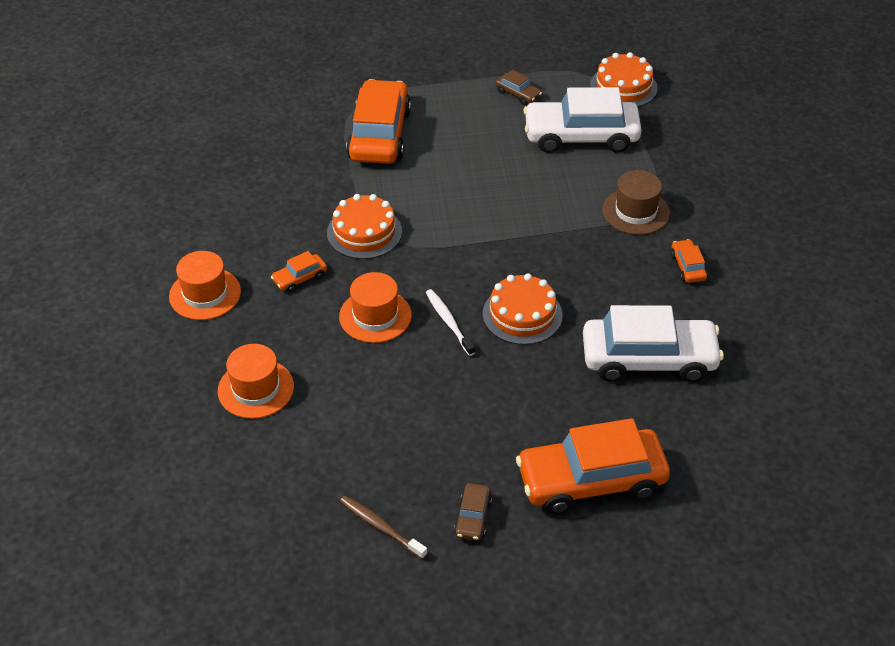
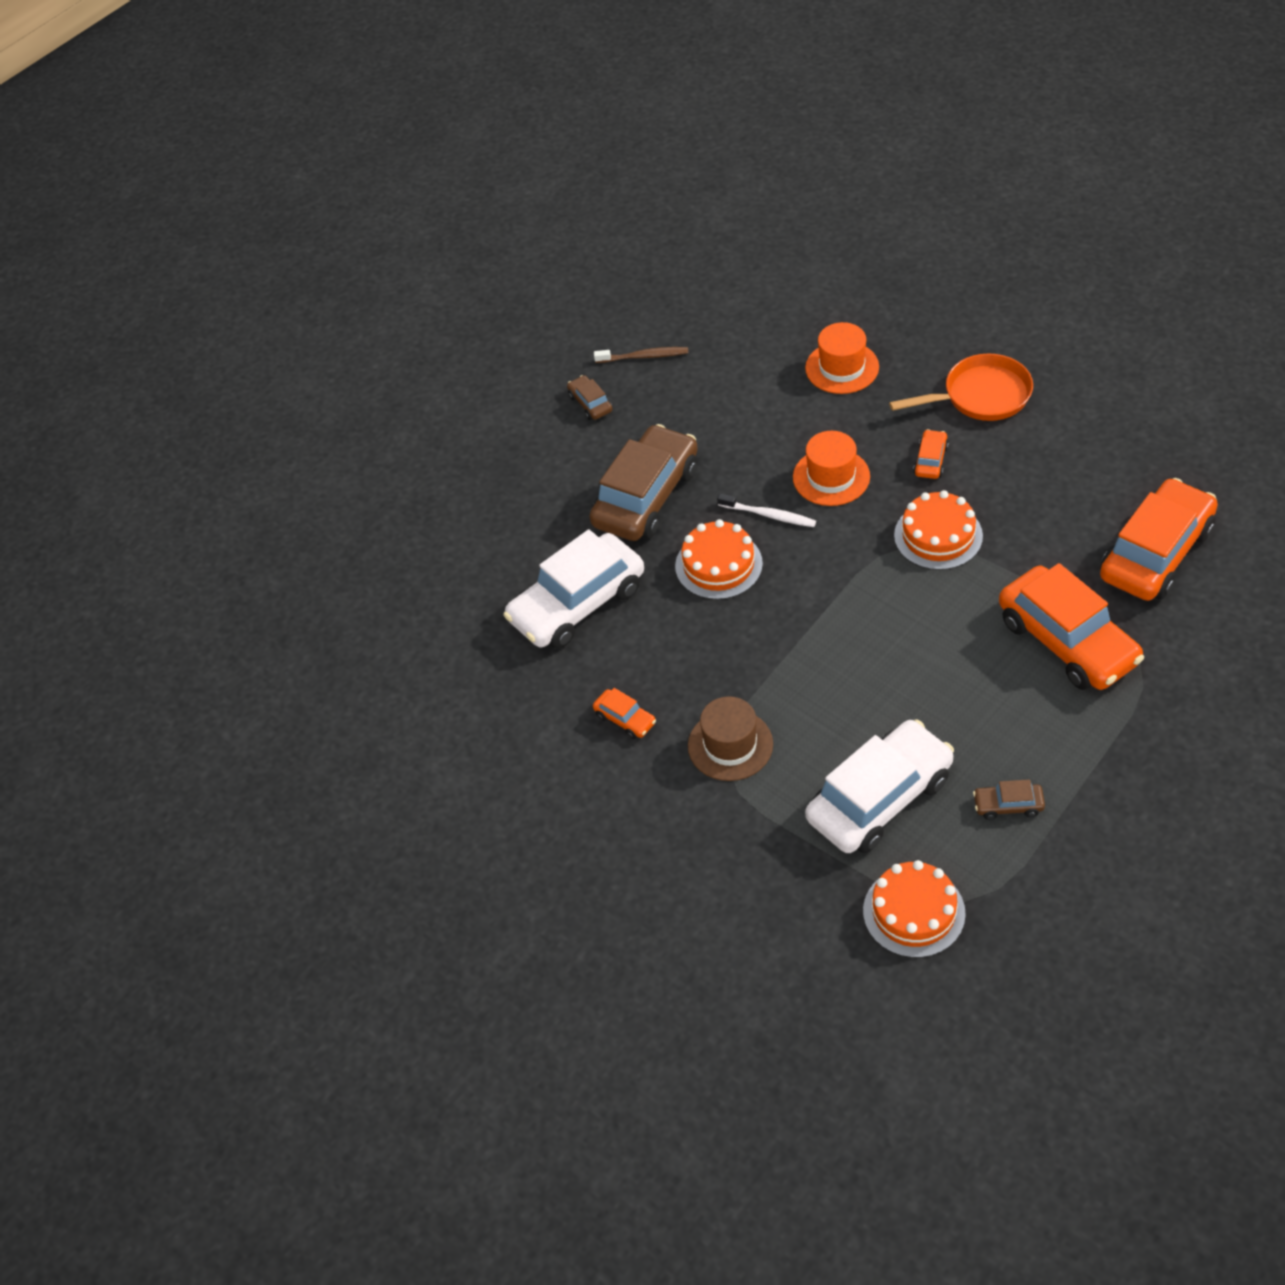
camera: 145 degrees right, 5 degrees up
(205, 294) = (981, 396): orange hat -> orange pan
(517, 400) = (646, 496): none -> brown car
(591, 480) = (533, 482): orange car -> orange car (1156, 553)

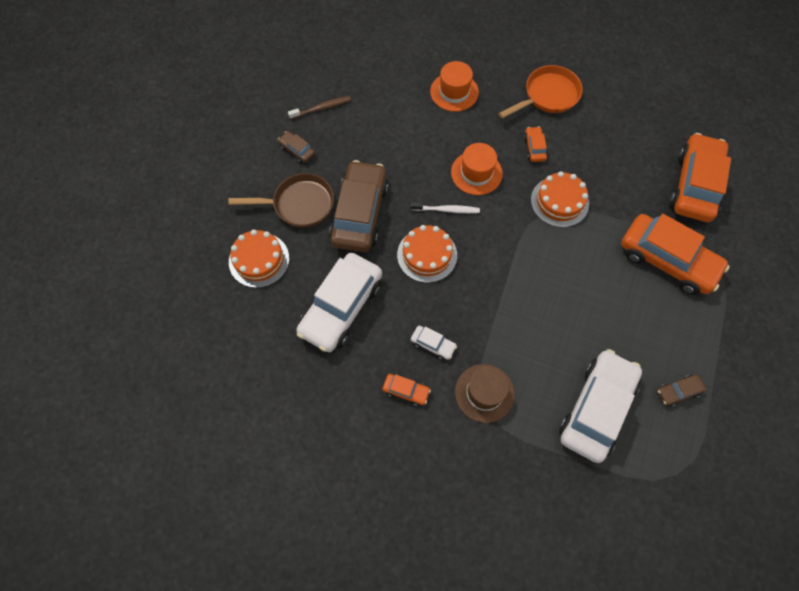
camera: 25 degrees left, 15 degrees up
(568, 470) = (299, 204): none -> brown pan
(683, 673) = (433, 344): none -> white car
(914, 912) = (651, 491): orange cake -> orange cake (259, 260)

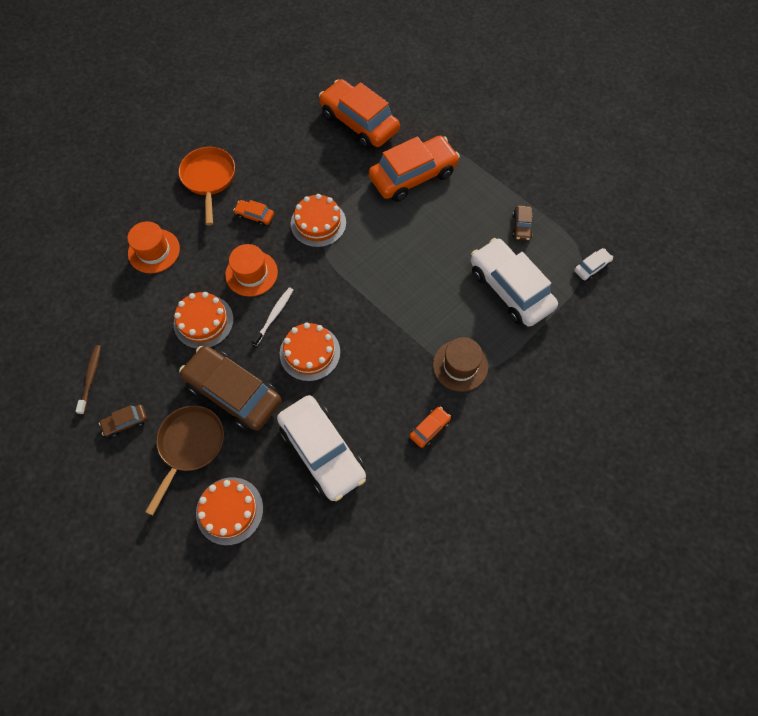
camera: 65 degrees left, 0 degrees up
(411, 160) = (203, 321): none -> orange cake
(433, 344) = (398, 387): white car -> white car (591, 267)

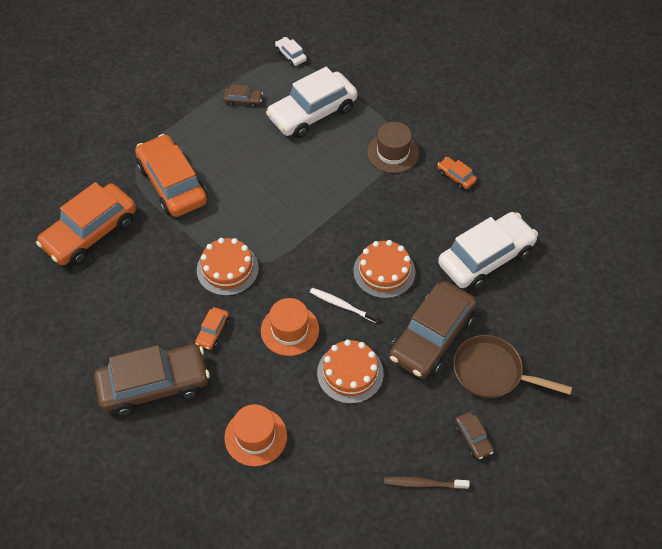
camera: 90 degrees left, 10 degrees down
(209, 179) = (154, 385): orange pan -> brown car
(229, 510) = (552, 331): orange cake -> none

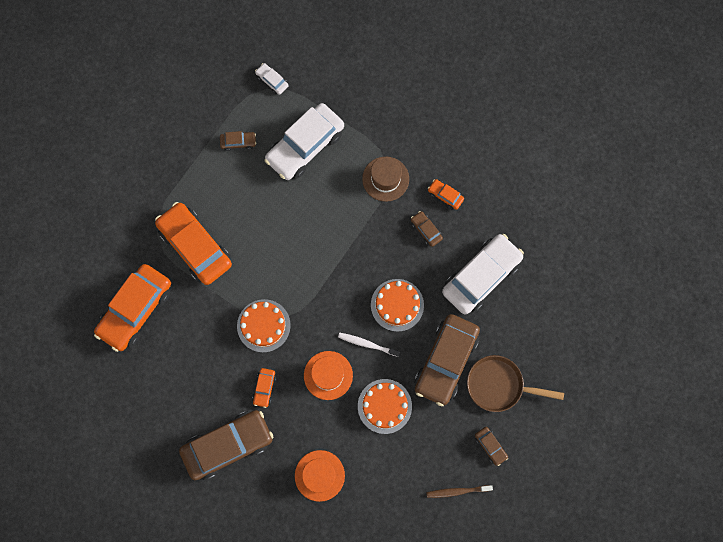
camera: 10 degrees left, 20 degrees up
(429, 205) = (426, 230): none -> brown car

